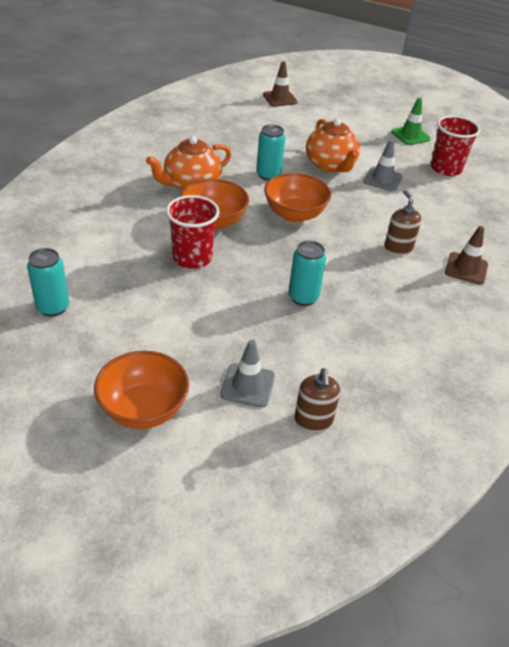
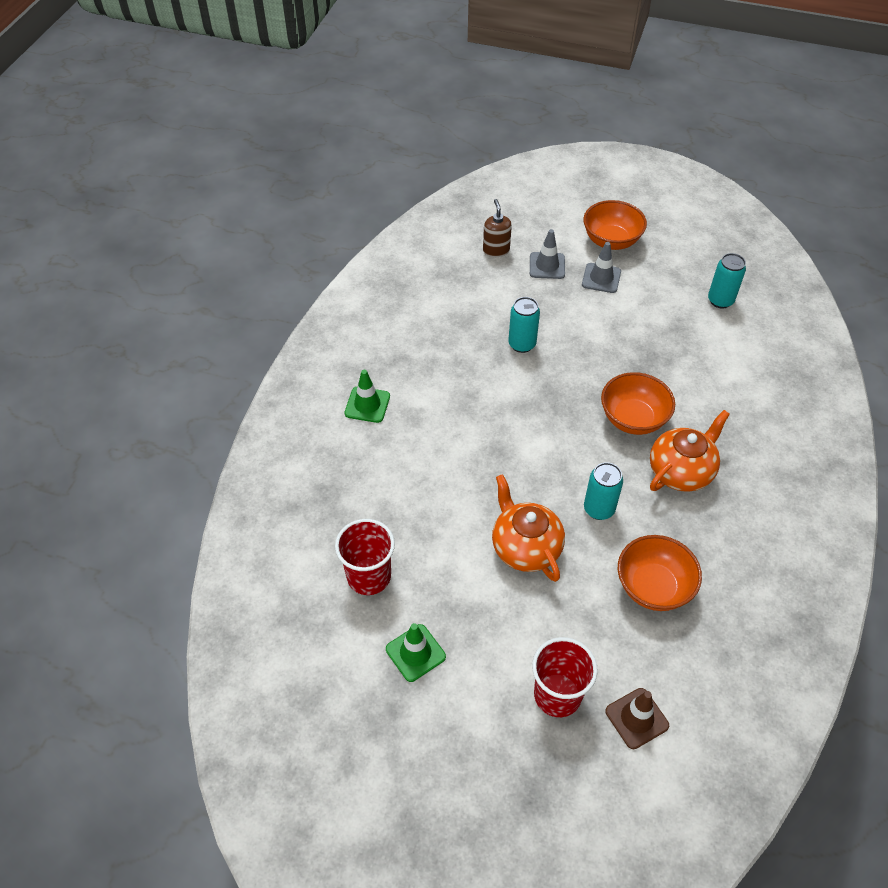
camera: 175 degrees right, 10 degrees up
(192, 258) = (634, 369): red cup -> red cup (557, 695)
(294, 214) = (552, 446): orange bowl -> orange bowl (653, 587)
(382, 179) = (455, 533): grey traffic cone -> grey traffic cone (601, 278)
(398, 248) = (436, 418): brown soap dispenser -> none
(466, 268) = (367, 405): brown traffic cone -> green traffic cone

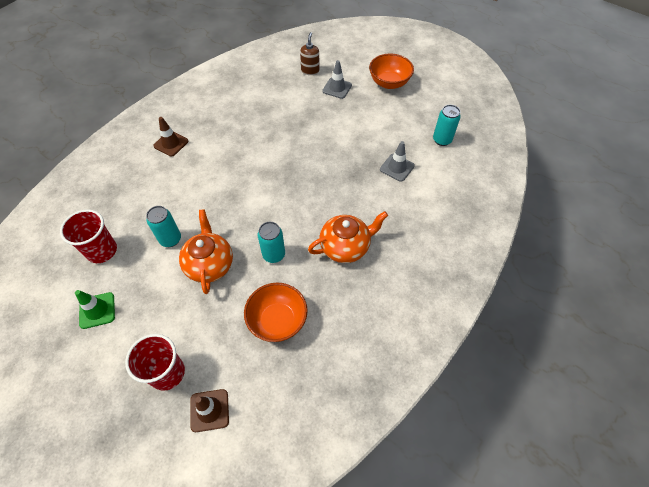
camera: 20 degrees right, 5 degrees up
(367, 405) = (171, 143): green traffic cone -> brown traffic cone
(522, 344) = (290, 133): turquoise can -> turquoise can (170, 239)
(601, 278) = (368, 105): grey traffic cone -> grey traffic cone (397, 167)
(633, 419) = (334, 201): orange bowl -> none

